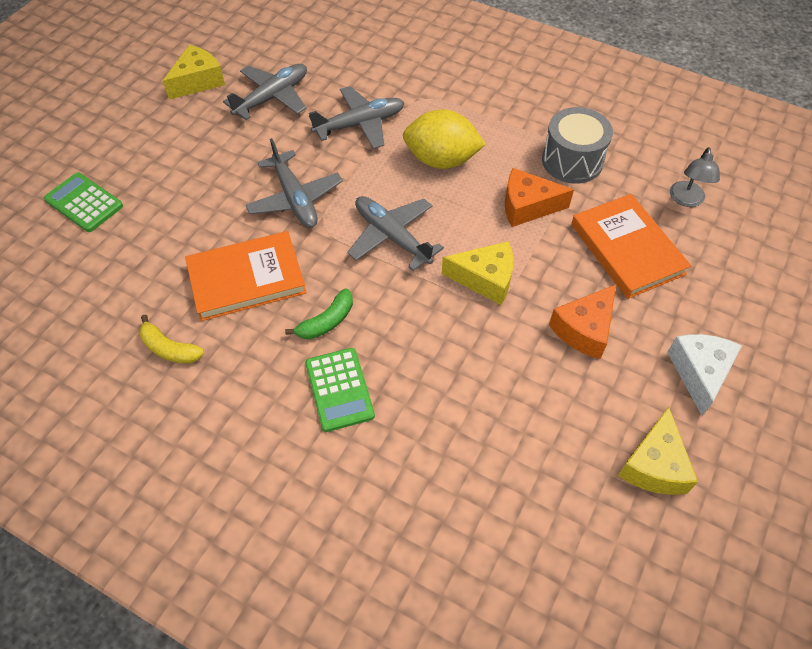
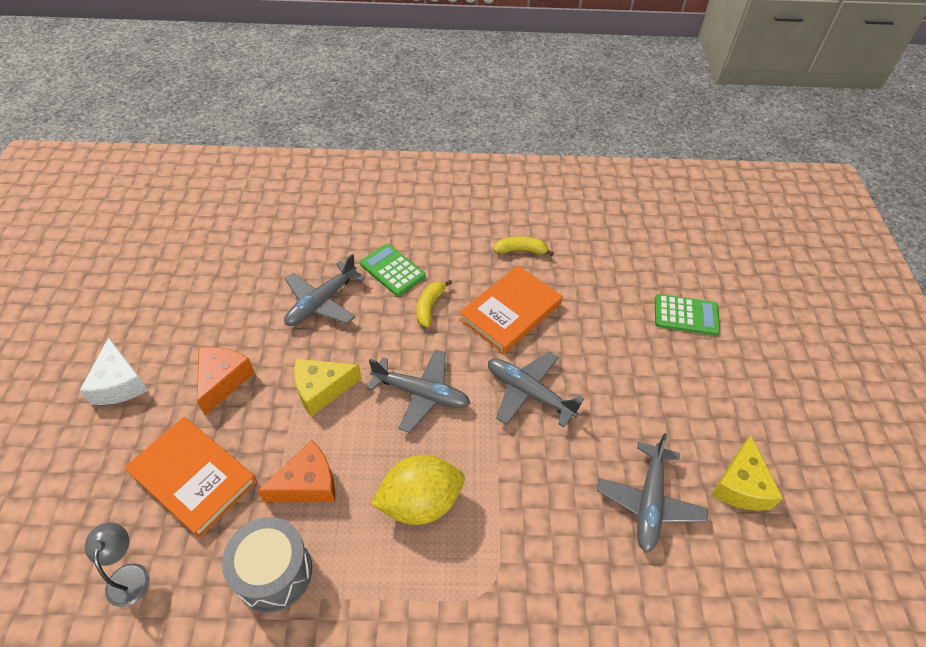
camera: 150 degrees right, 5 degrees down
(326, 322) = (430, 306): green banana -> yellow banana
(360, 124) = (532, 510): grey plane -> grey plane (322, 302)
(654, 465) = (156, 307): yellow cheese -> none

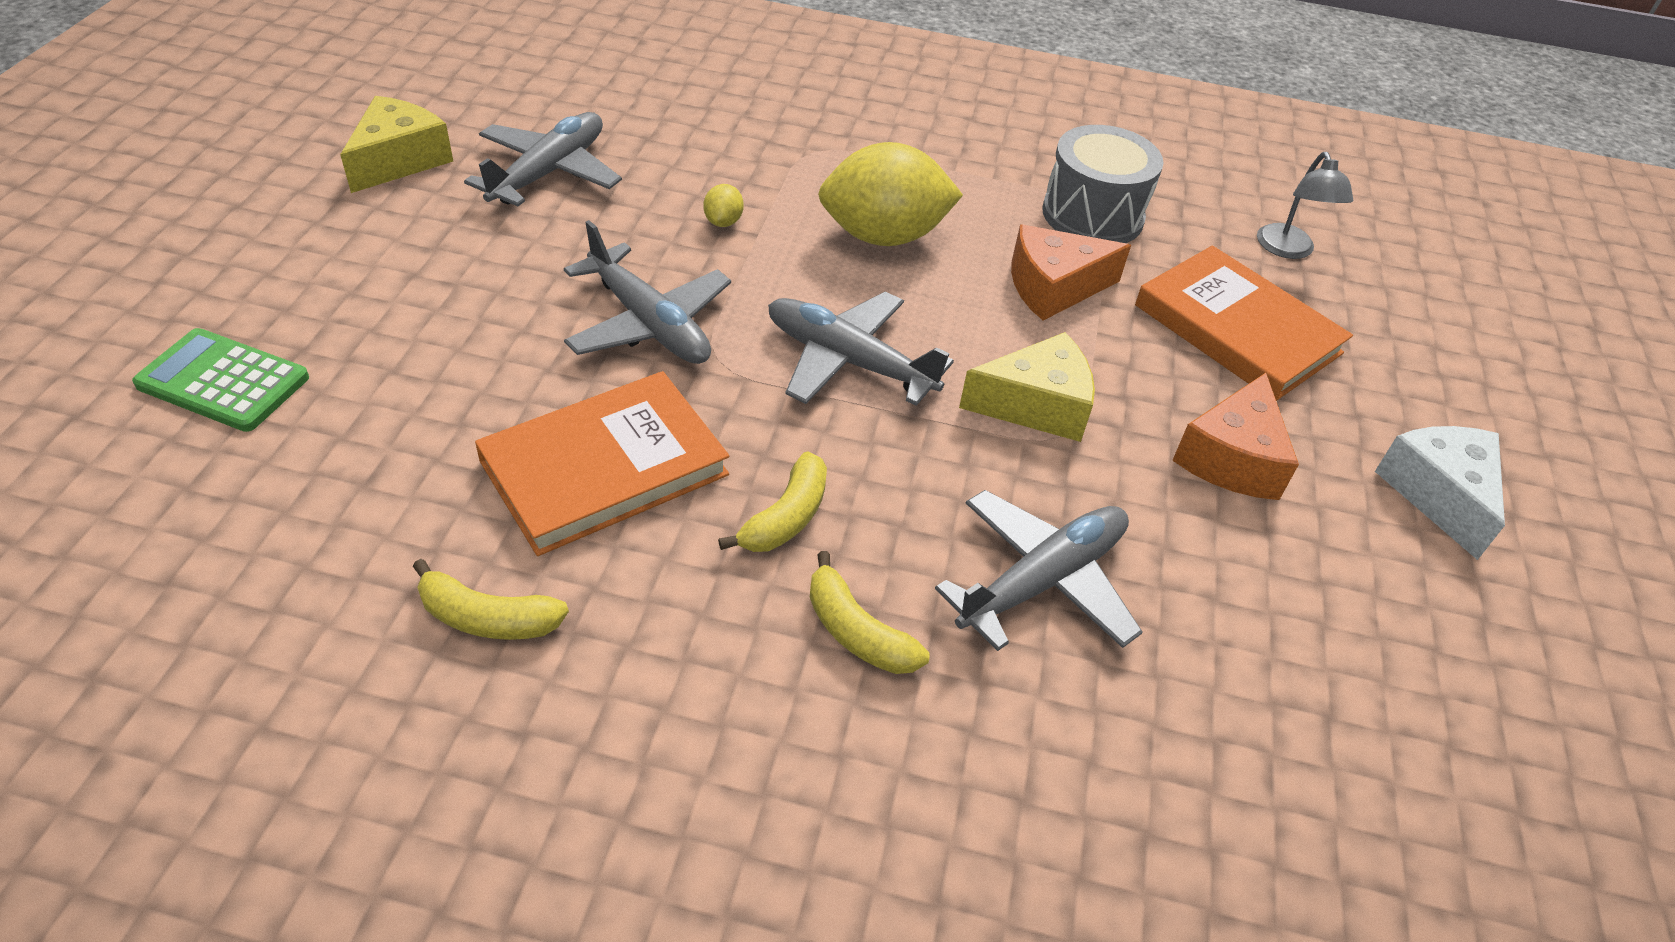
camera: 170 degrees left, 5 degrees down
(392, 270) = (857, 632): green calculator -> yellow banana
(523, 486) = (723, 222): none -> yellow lemon

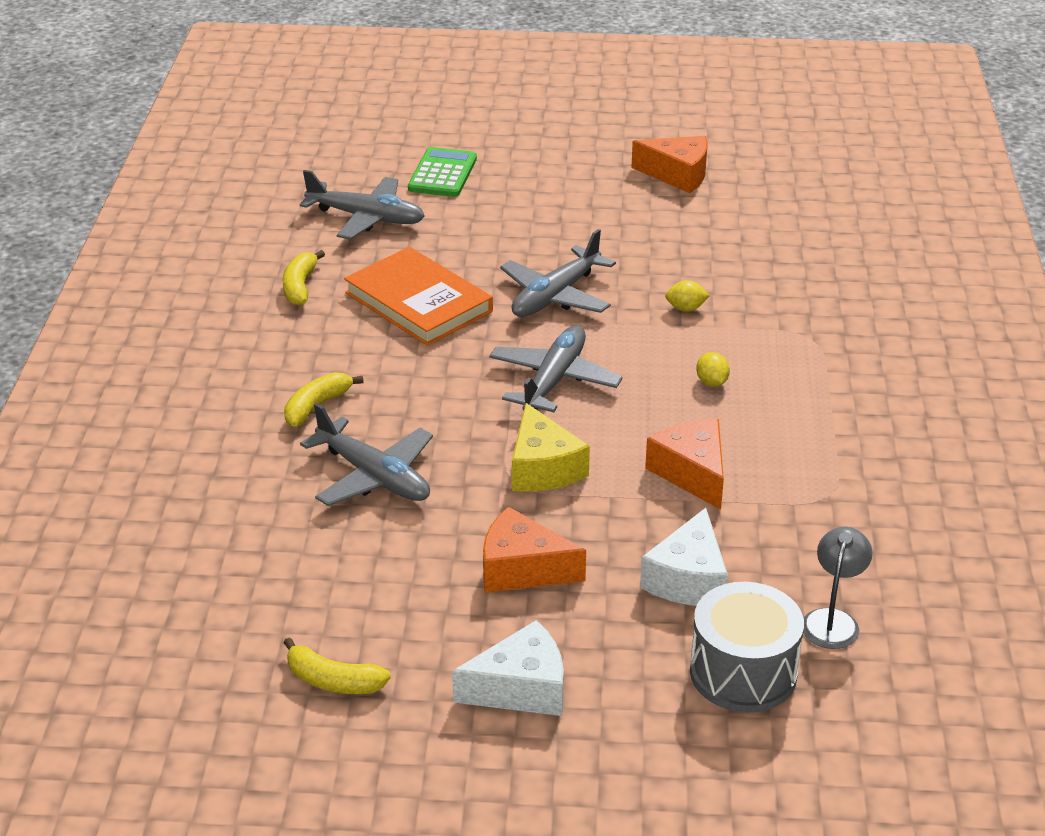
camera: 85 degrees right, 10 degrees down
(399, 160) = (677, 175): yellow cheese -> orange cheese
(549, 172) = (700, 230): grey plane -> grey plane (366, 218)
(786, 517) = (398, 371): yellow banana -> yellow banana (333, 681)
(884, 236) = (711, 382): yellow lemon -> yellow lemon, size x0.40
(1092, 215) = (812, 493): grey drum -> grey drum (743, 672)
(1237, 329) = (688, 579): orange book -> white cheese
(1288, 250) = (832, 620): grey lamp -> grey lamp turned 120 degrees clockwise

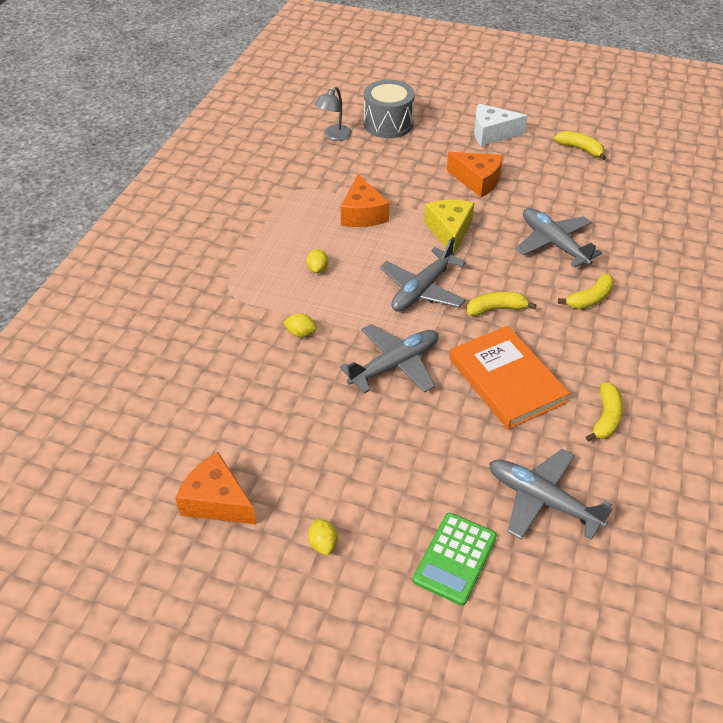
camera: 165 degrees left, 10 degrees up
(446, 373) = (496, 309): none -> yellow banana
(564, 165) = (323, 544): none -> yellow lemon
(688, 579) = (393, 163): white cheese -> none

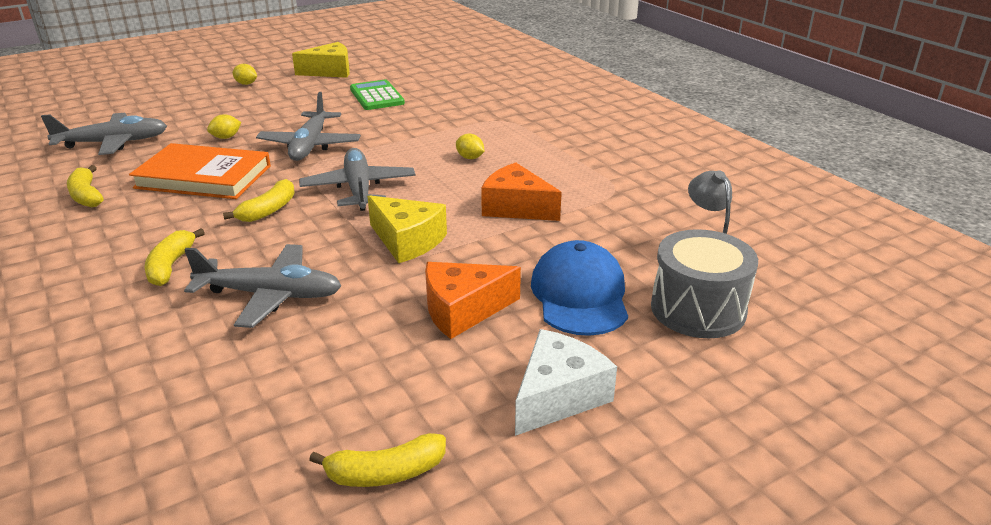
camera: 130 degrees right, 15 degrees down
(217, 501) = (330, 71): orange cheese -> yellow cheese
(300, 333) = (408, 128): yellow lemon -> yellow lemon (226, 137)
(420, 156) = (580, 295): none -> blue cap
(455, 558) = (156, 107): green calculator -> green calculator (376, 96)

